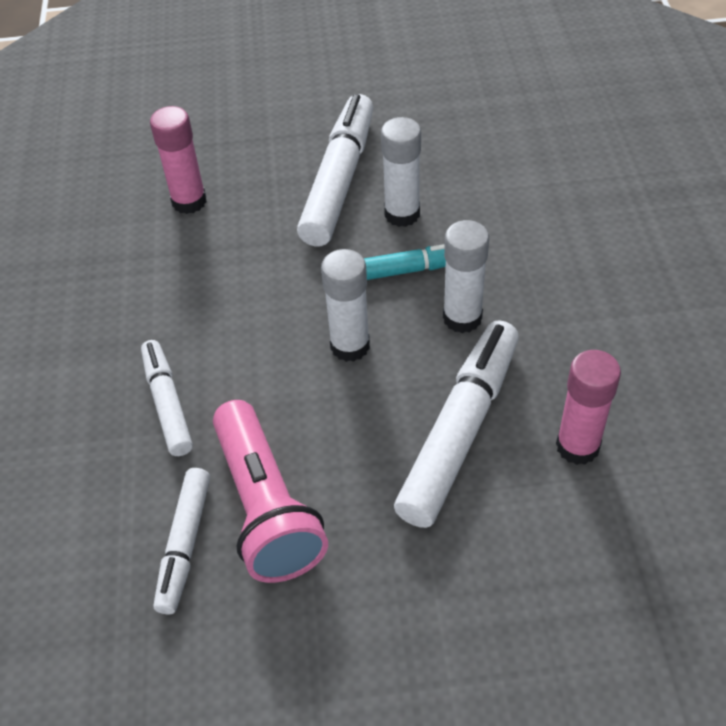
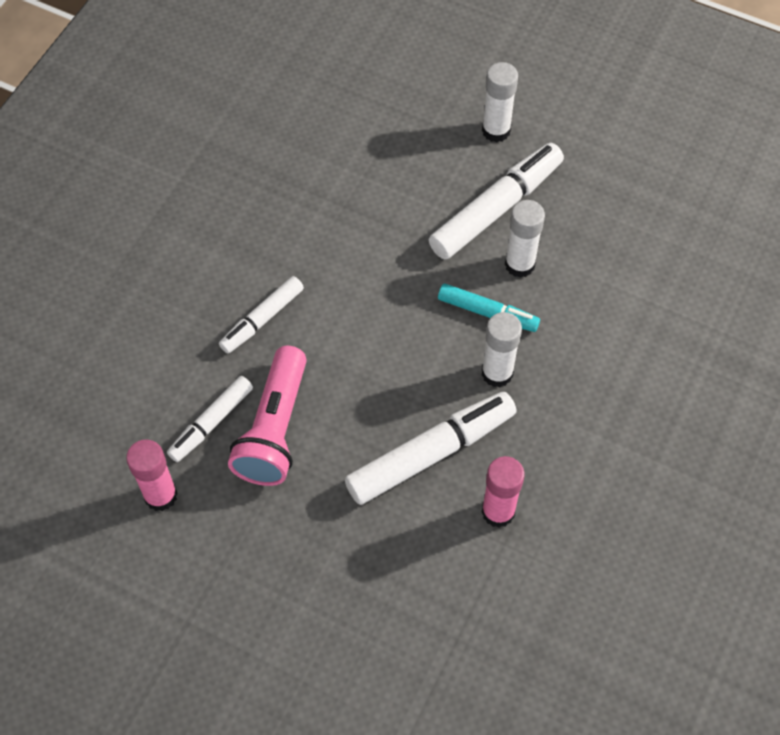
camera: 30 degrees right, 10 degrees up
(167, 403) = (262, 319): white marker -> white marker turned 150 degrees counterclockwise
(189, 201) = (378, 165): pink glue stick -> pink glue stick (160, 495)
(350, 346) = (406, 348): white glue stick -> white glue stick (496, 130)

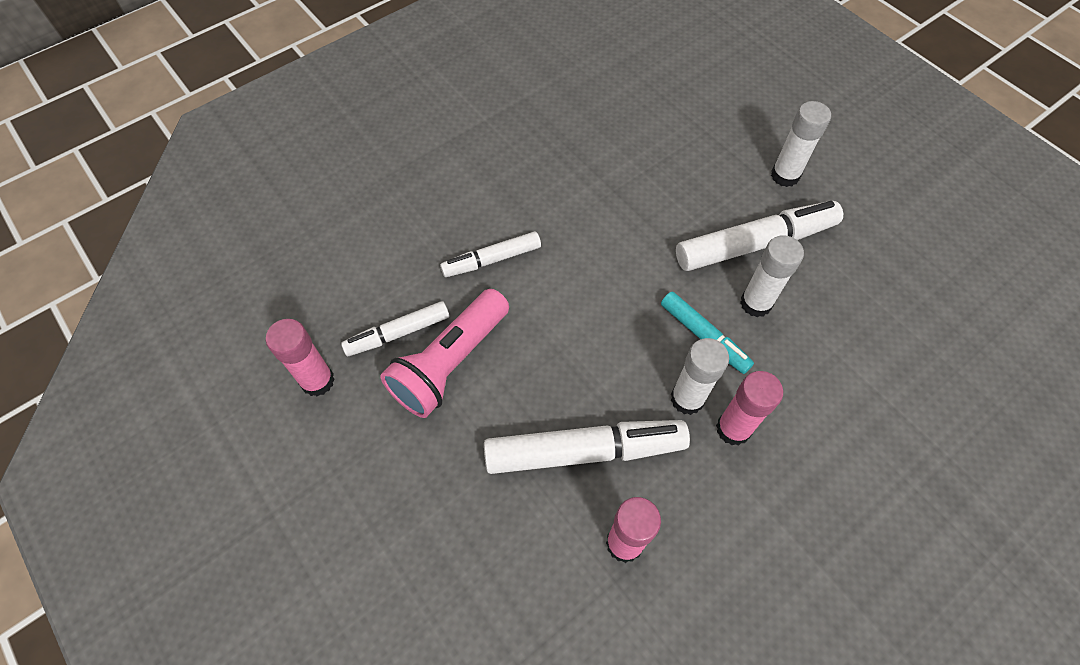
camera: 25 degrees right, 0 degrees up
(546, 382) = (733, 429): none -> pink glue stick

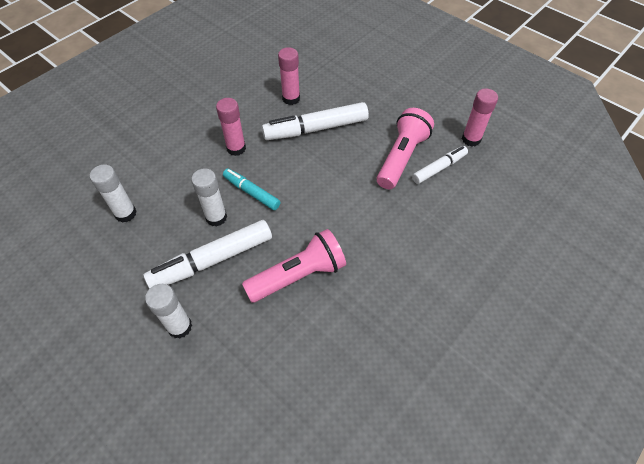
camera: 170 degrees right, 5 degrees down
(491, 260) = (399, 220): white marker -> none
(641, 210) = (298, 275): none -> pink flashlight
(687, 399) = (262, 159): white glue stick -> white glue stick (125, 213)

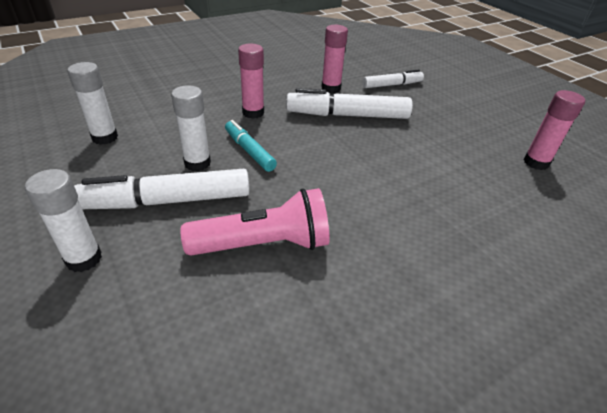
camera: 15 degrees right, 15 degrees down
(401, 157) = (441, 160): pink flashlight -> none
(439, 168) = (488, 180): white marker -> white marker (392, 85)

